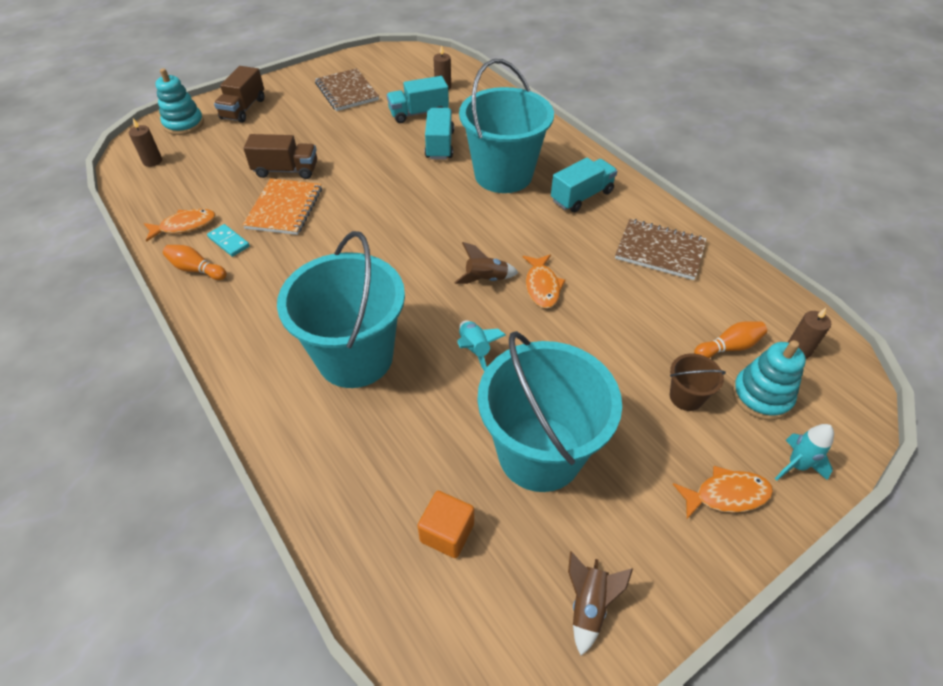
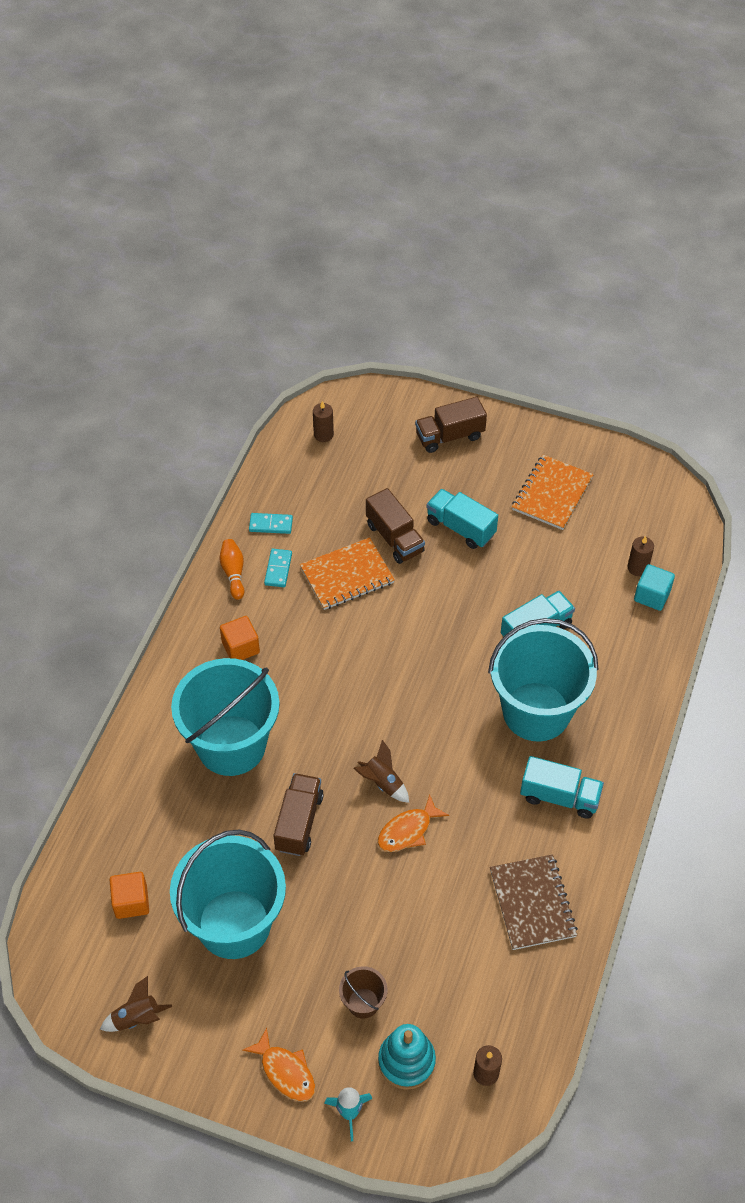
camera: 55 degrees right, 5 degrees up
(184, 124) = (388, 412): turquoise stacking toy -> none
(185, 226) = (271, 524): orange fish -> turquoise domino
(269, 301) = (240, 647): none -> orange cube
(347, 91) = (552, 494): brown notebook -> orange notebook
(418, 113) = (571, 578): turquoise truck -> turquoise truck (460, 528)
(469, 91) = (652, 595): none -> turquoise cube
(475, 350) = (299, 822): turquoise rocket -> brown truck
(729, 347) = (446, 1014): orange bowling pin -> none

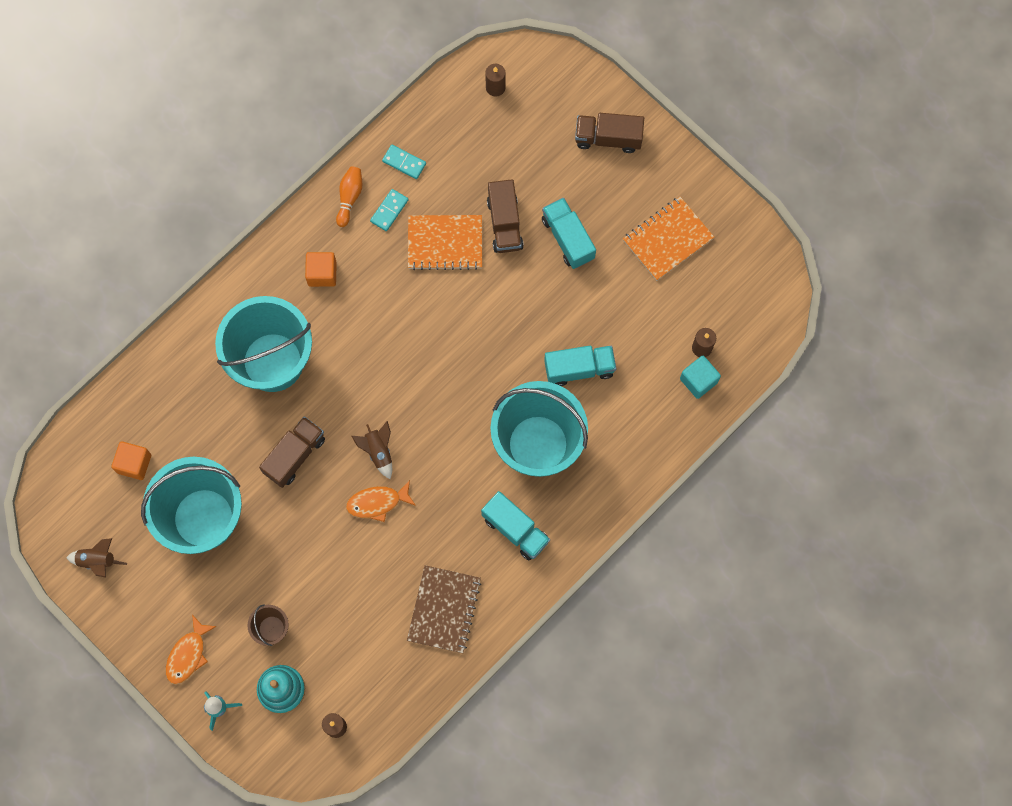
camera: 25 degrees right, 20 degrees up
(285, 1071) = (188, 654): orange fish -> orange fish turned 45 degrees clockwise

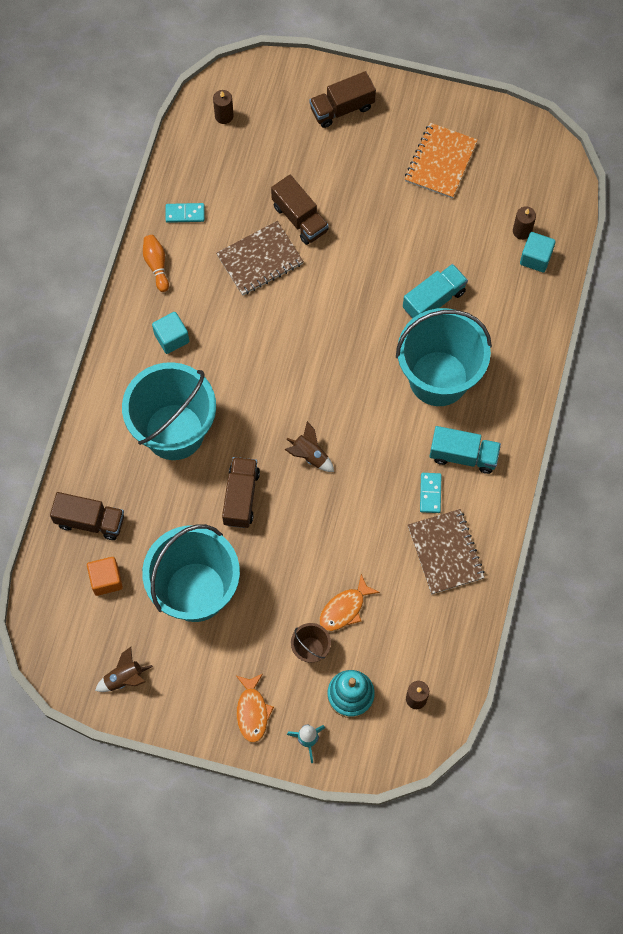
camera: 30 degrees left, 5 degrees down
(151, 402) = (90, 521): none -> brown truck
(322, 273) = (171, 338): orange cube -> turquoise cube
(377, 502) = (335, 497): orange fish -> orange fish (344, 609)
(389, 210) = (196, 258): turquoise domino -> turquoise domino (430, 493)
(445, 243) = (260, 259): orange notebook -> brown notebook
(568, 238) = (359, 203): turquoise truck -> none

